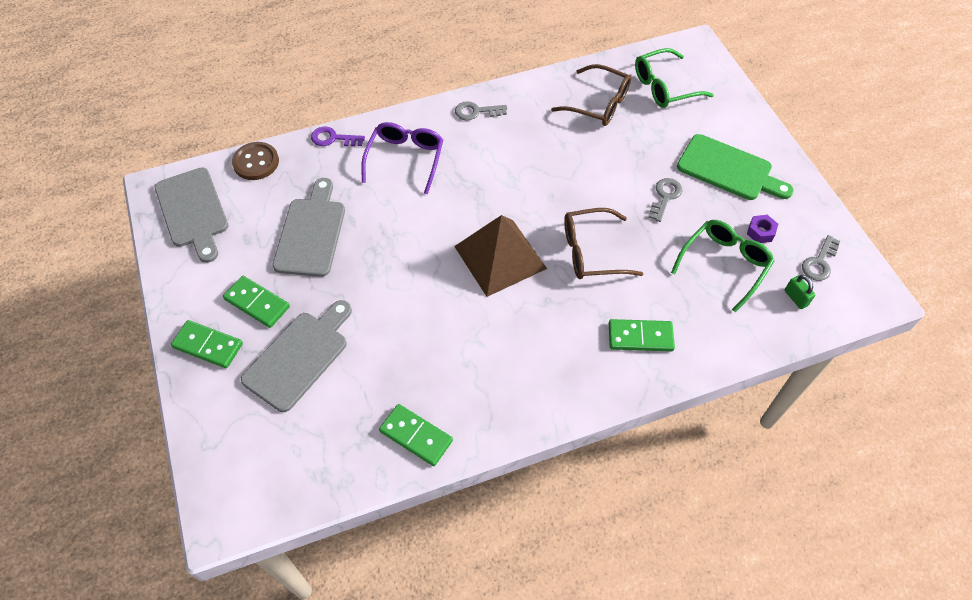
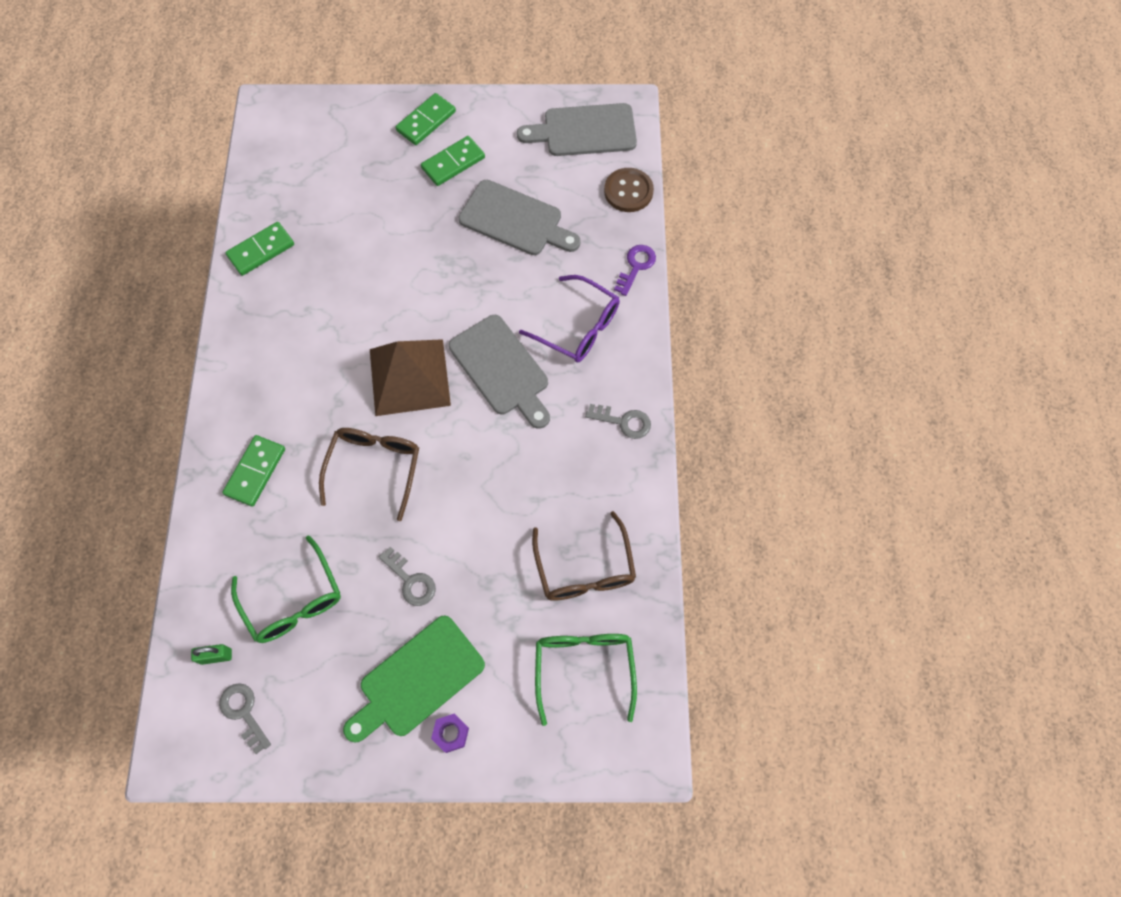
camera: 110 degrees right, 10 degrees up
(299, 357) = (381, 183): grey cutting board -> grey cutting board (501, 369)
(476, 112) = (623, 422): grey key -> grey key turned 90 degrees clockwise
(598, 104) = (584, 568): brown glasses -> brown glasses turned 60 degrees counterclockwise
(760, 232) = (314, 666): purple nut -> purple nut (451, 733)

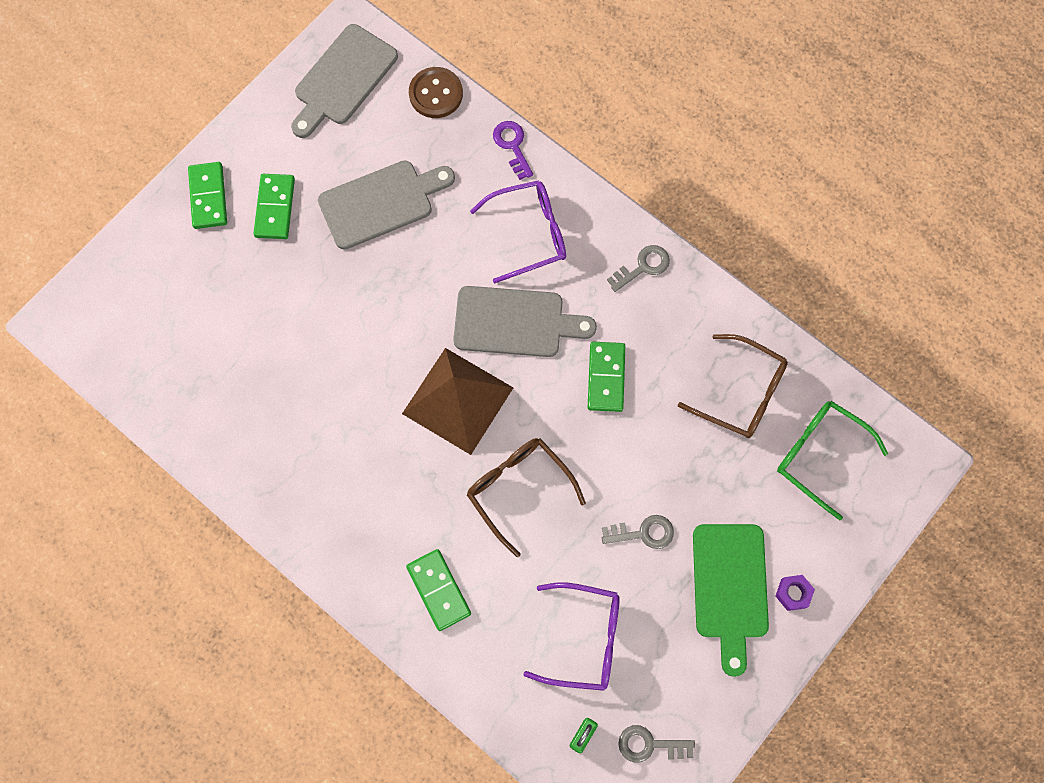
camera: 50 degrees left, 5 degrees up
(261, 250) = (216, 434): green domino -> green domino (606, 377)
(293, 600) = (584, 639): green glasses -> purple glasses

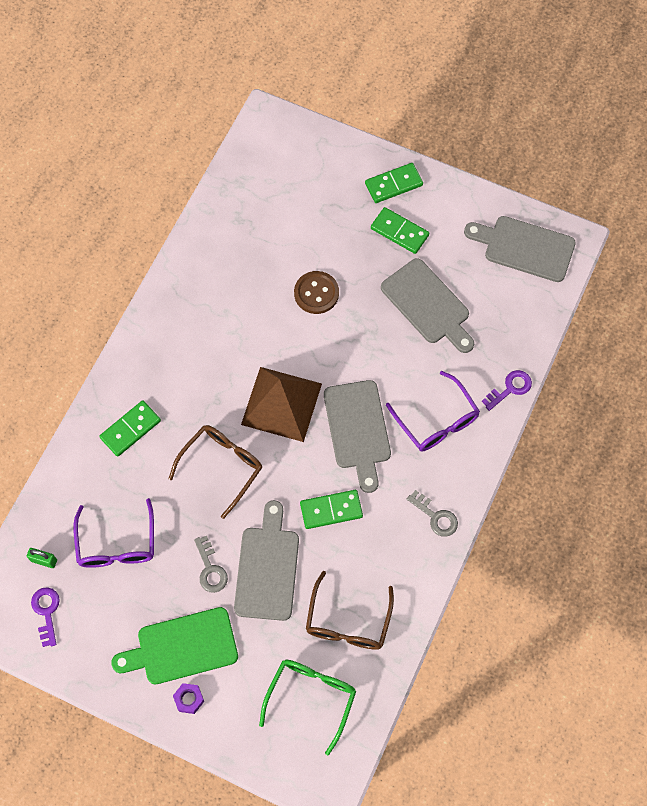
camera: 75 degrees right, 5 degrees down
(275, 208) = (399, 232): green domino -> green domino turned 45 degrees clockwise
(436, 94) = (536, 319): brown button -> brown button (316, 293)
(649, 745) = (46, 612): grey key -> purple key
(658, 467) = (267, 568): none -> grey cutting board

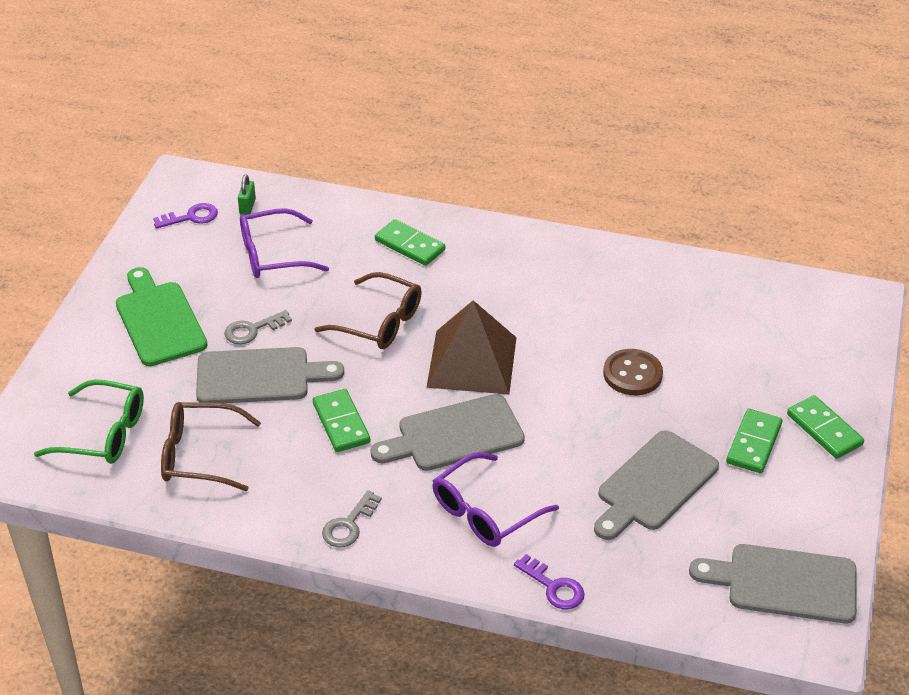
camera: 80 degrees right, 25 degrees down
(189, 699) = (100, 334): purple nut -> none
(524, 248) = (784, 583): grey cutting board -> grey cutting board turned 90 degrees counterclockwise

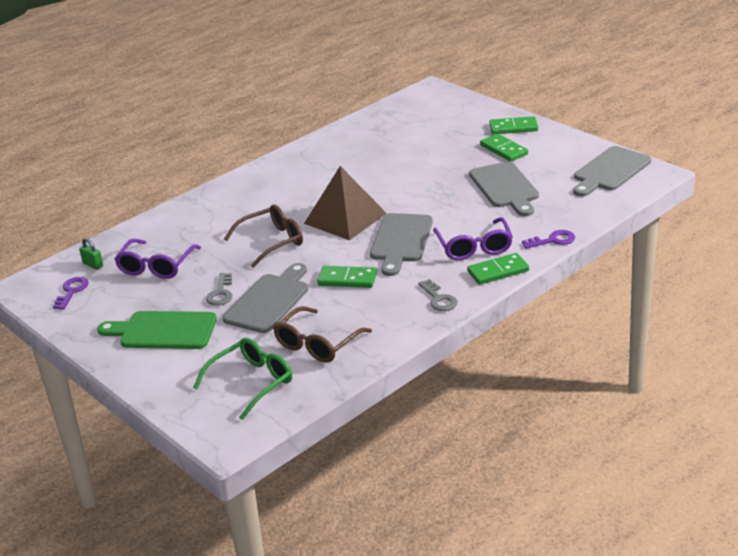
camera: 55 degrees left, 10 degrees down
(409, 245) = (214, 212): green domino -> green domino (498, 271)
(632, 374) = (413, 169): brown button -> none

